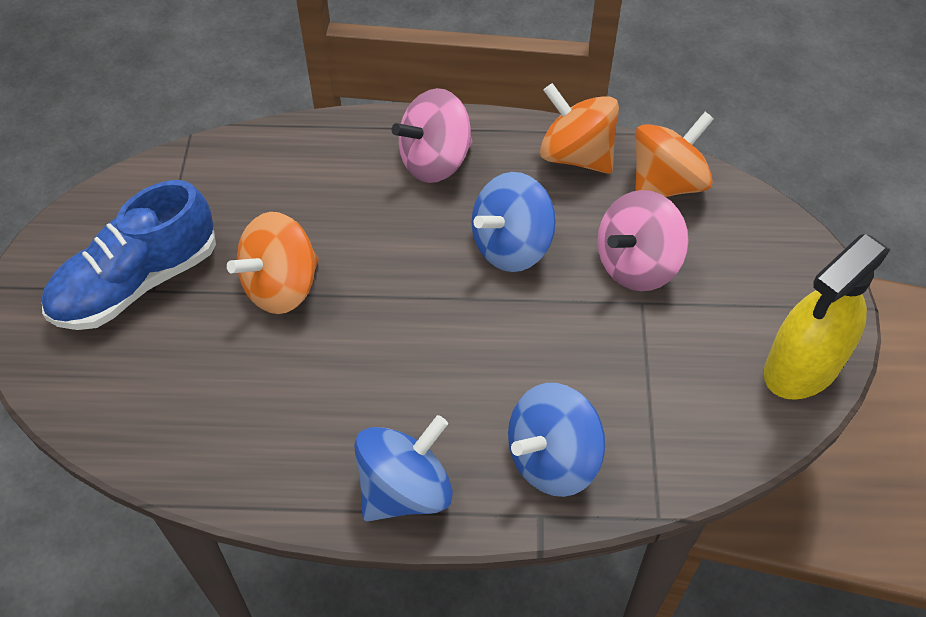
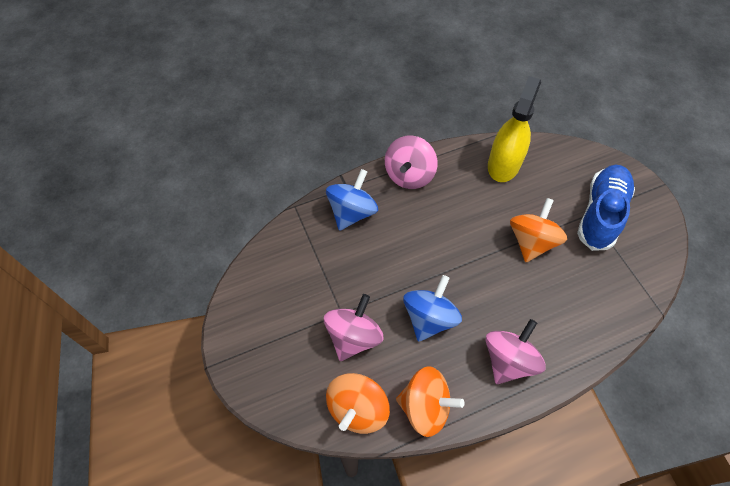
camera: 155 degrees right, 5 degrees up
(405, 489) = (409, 175): blue spinning top -> pink spinning top
(802, 366) = (243, 310): yellow spray bottle -> yellow spray bottle (504, 164)

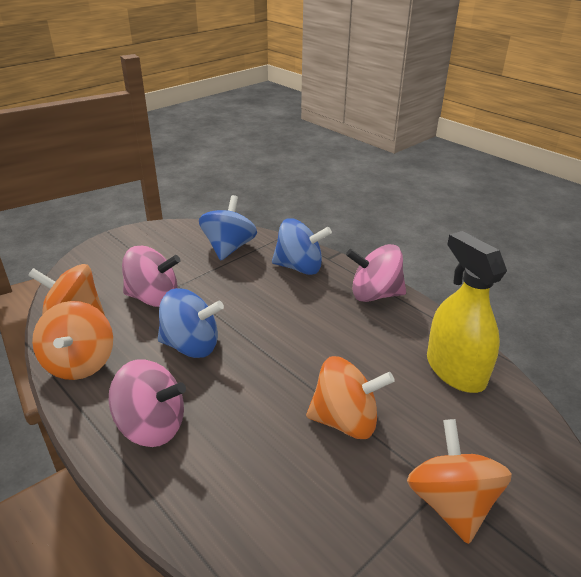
camera: 70 degrees right, 25 degrees down
(297, 258) = (229, 248): none -> blue spinning top
(504, 164) = (455, 370): yellow spray bottle -> yellow spray bottle turned 120 degrees counterclockwise
(601, 214) = (451, 503): blue shoe -> orange spinning top

